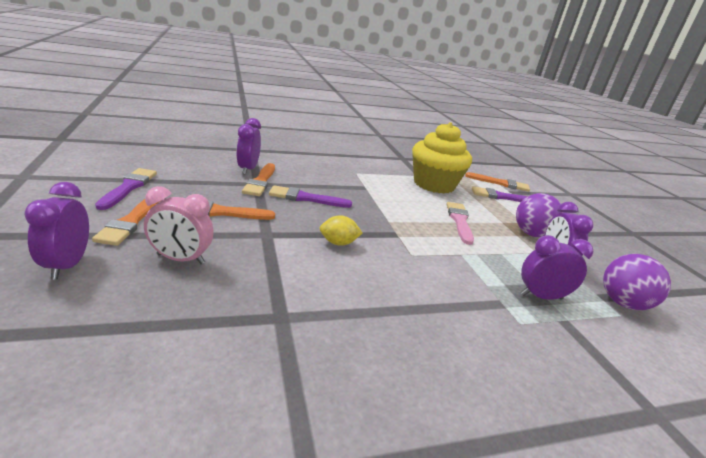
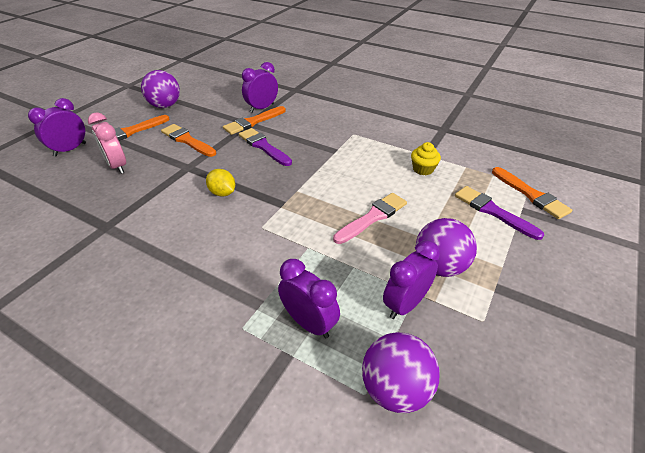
camera: 50 degrees right, 15 degrees up
(129, 187) = (165, 106): purple brush -> purple ball
(434, 184) = (423, 169): yellow cupcake -> yellow cupcake, size x0.41

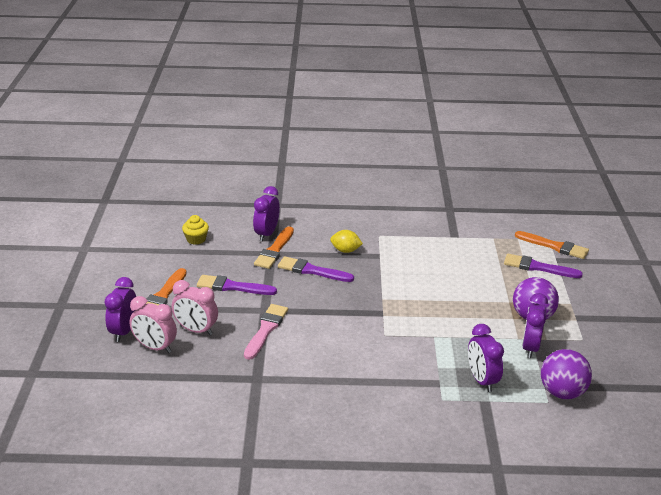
camera: 30 degrees left, 10 degrees down
(72, 169) = (155, 347): none -> pink clock
(165, 106) = (161, 259): purple ball -> none
(187, 140) = (232, 287): orange brush -> purple brush
(222, 193) = (323, 320): yellow lemon -> yellow lemon (345, 250)
(309, 323) = (481, 380): purple clock -> purple clock turned 120 degrees counterclockwise
(372, 217) = (459, 299): pink brush -> pink brush (266, 329)
(423, 169) = (463, 250): yellow cupcake -> yellow cupcake (196, 239)

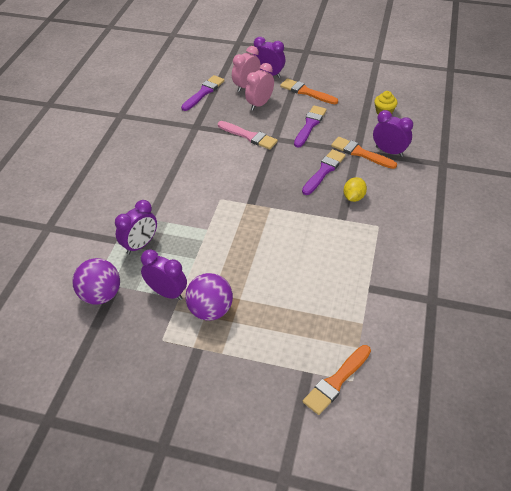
camera: 105 degrees right, 15 degrees up
(481, 380) = (140, 245): purple clock -> purple clock turned 135 degrees clockwise
(538, 267) = (295, 347): purple brush -> purple brush (204, 92)

